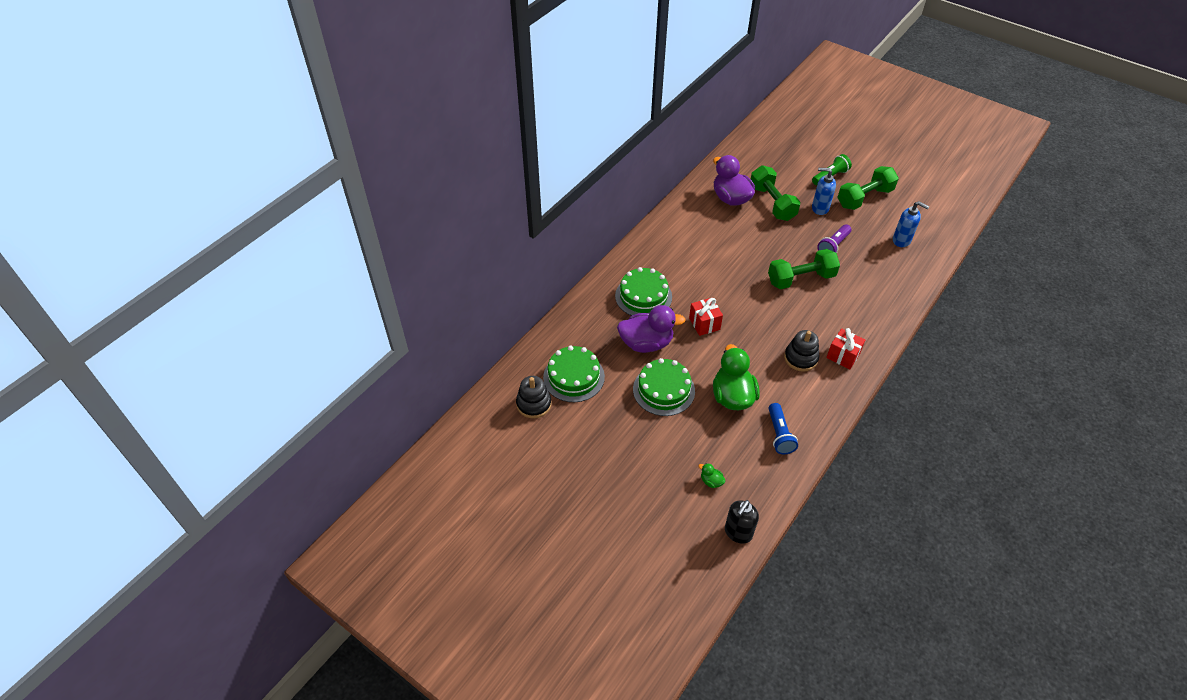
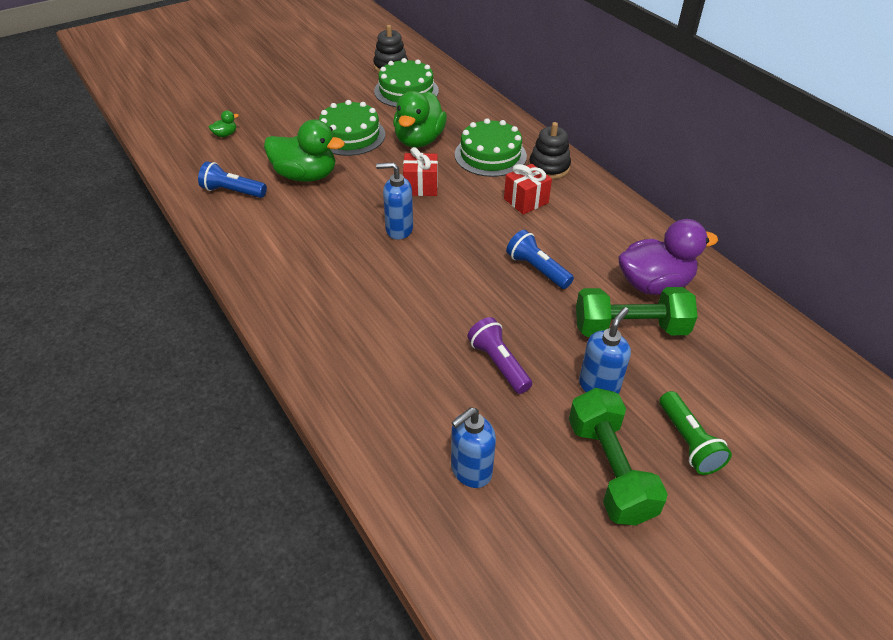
camera: 110 degrees right, 5 degrees down
(646, 343) = (419, 140): purple duck -> green duck
(738, 533) = (163, 134): black soap dispenser -> none
(751, 246) = (537, 269): none -> blue flashlight
(757, 320) = (399, 229): none -> blue soap dispenser
(800, 358) = (315, 244): black stacking toy -> black stacking toy (549, 167)
(801, 279) = (448, 297): green dumbbell -> none
(843, 356) = (290, 283): red gift -> red gift (526, 201)

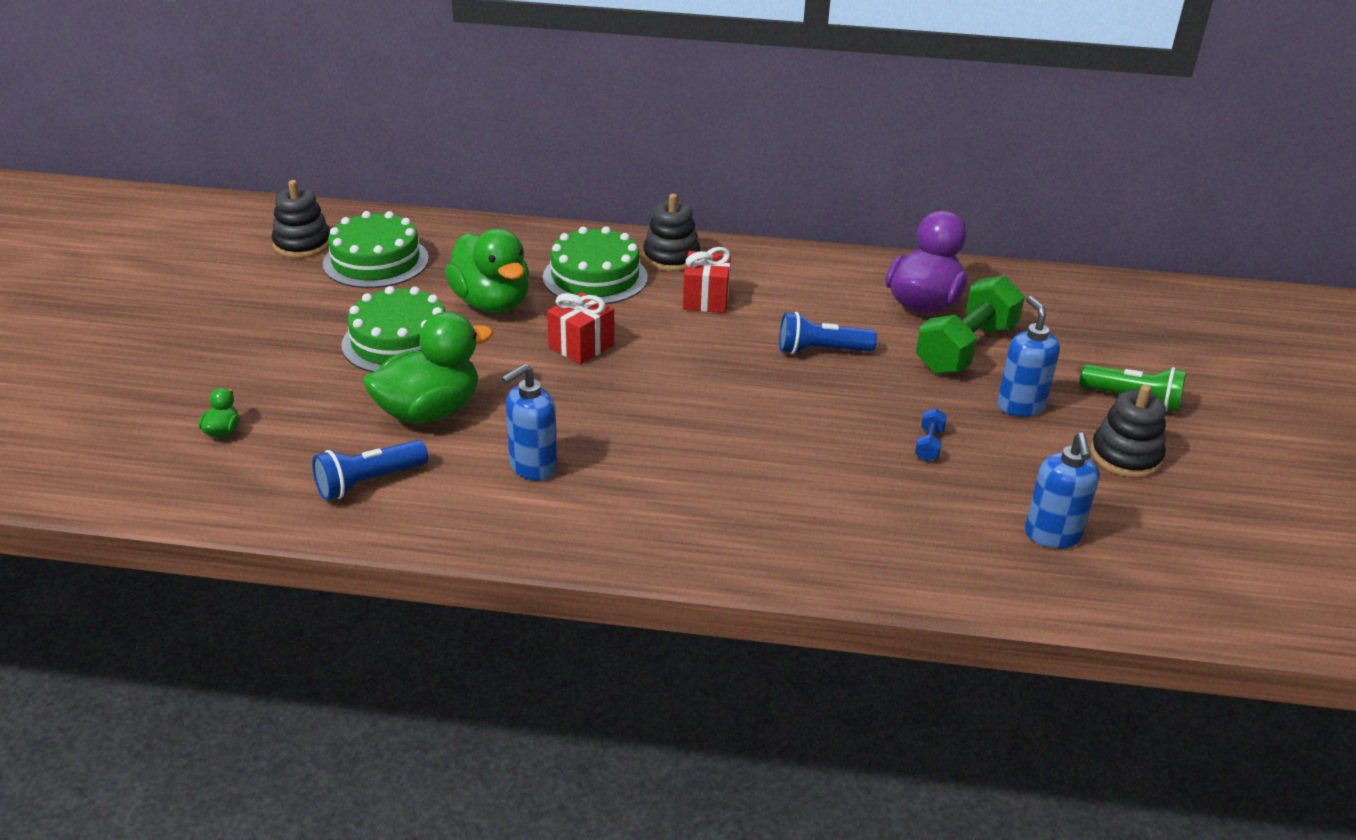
camera: 50 degrees left, 10 degrees down
(399, 229) = (637, 398): blue soap dispenser -> blue soap dispenser (532, 467)
(498, 364) = (929, 445): purple flashlight -> blue dumbbell
(609, 469) = (1125, 456): green dumbbell -> black stacking toy

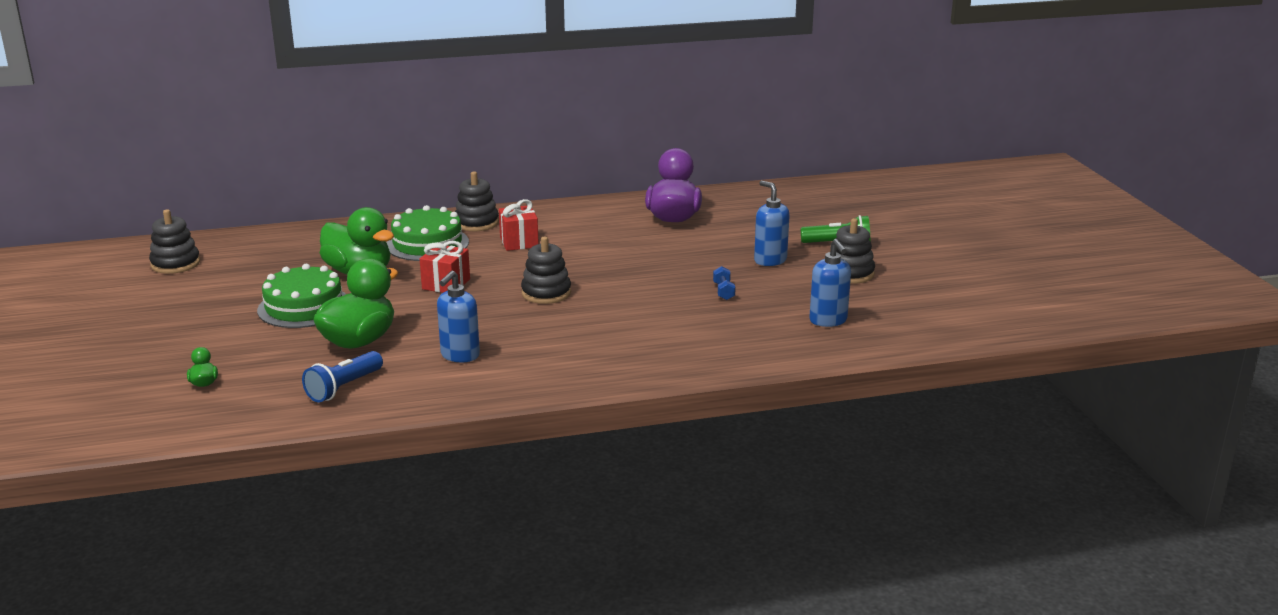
camera: 20 degrees left, 10 degrees down
(376, 261) = (246, 263): green cake -> none
(694, 390) = (546, 293): none -> black stacking toy
(821, 351) = (620, 256): blue flashlight -> none
(966, 348) = (716, 237): green dumbbell -> none

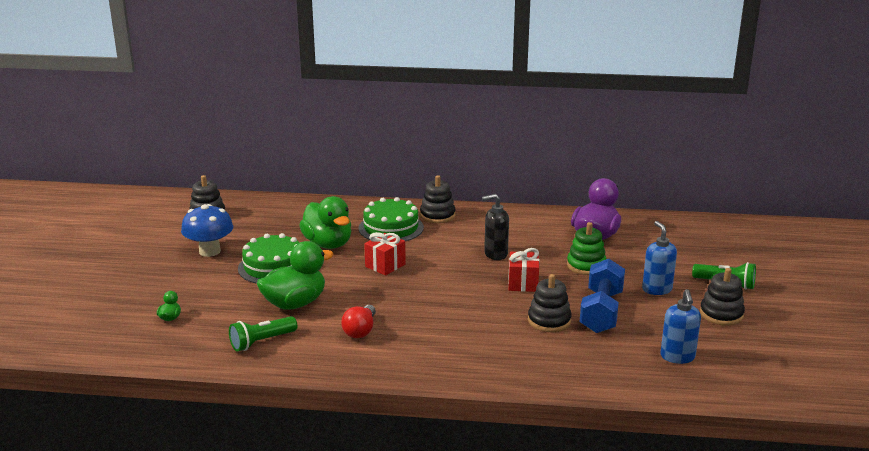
camera: 20 degrees right, 0 degrees up
(206, 303) = (210, 251): none -> blue mushroom
(344, 388) = (262, 342): blue flashlight -> green flashlight
(460, 355) = (360, 331): blue soap dispenser -> red light bulb
(519, 242) = (460, 238): red gift -> red gift (523, 283)
(546, 293) = (456, 287): black stacking toy -> black stacking toy (549, 321)
(571, 253) = (495, 254): none -> black soap dispenser
(680, 249) = (586, 266): none -> green stacking toy
(723, 291) = (601, 312): blue dumbbell -> blue dumbbell, size x2.42

